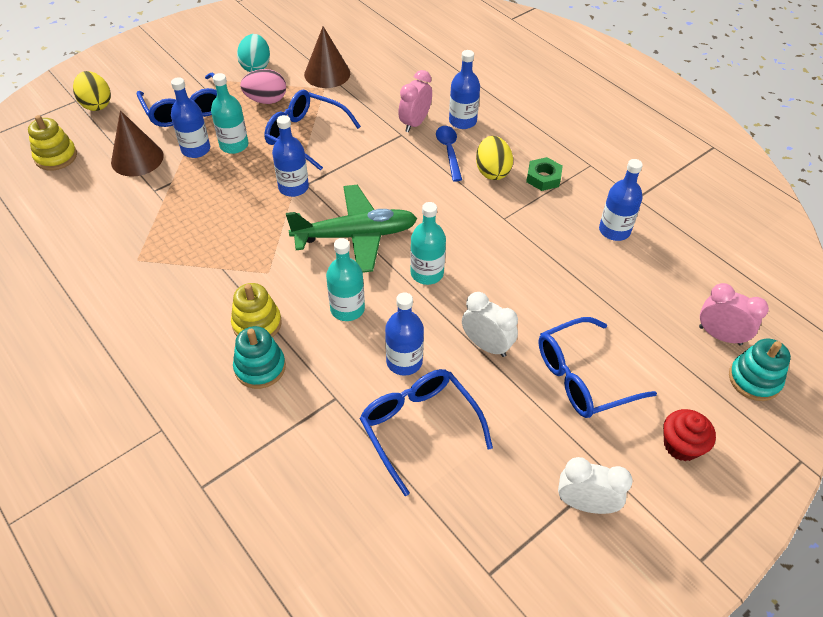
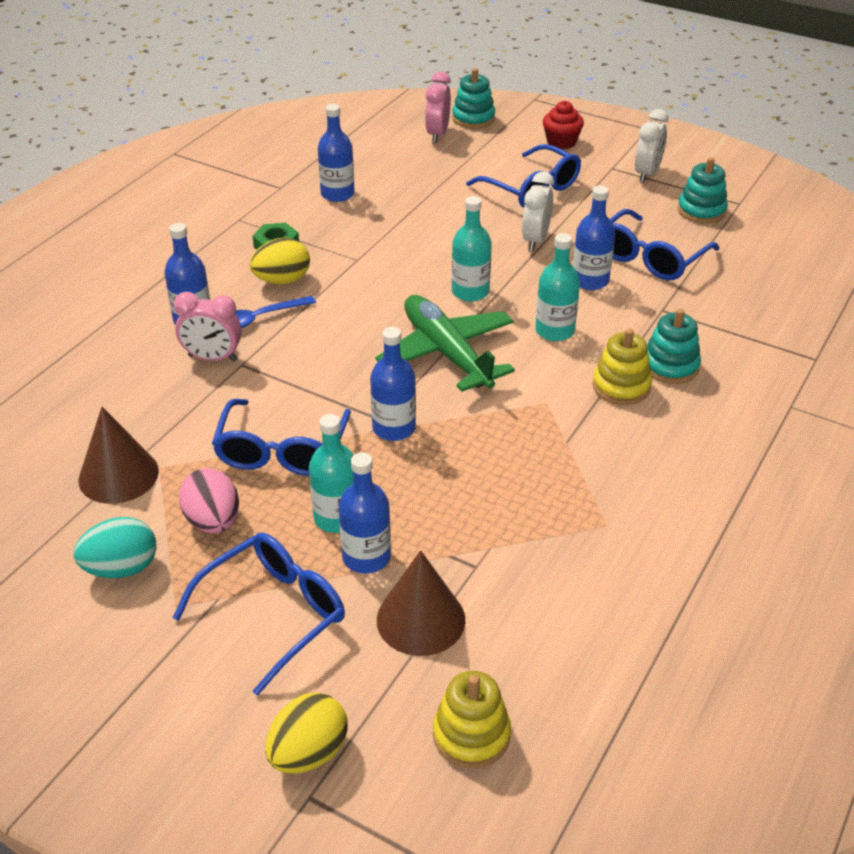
camera: 110 degrees left, 10 degrees down
(487, 521) = (701, 211): none -> turquoise stacking toy
(585, 504) = (647, 173): white clock -> white clock turned 150 degrees counterclockwise

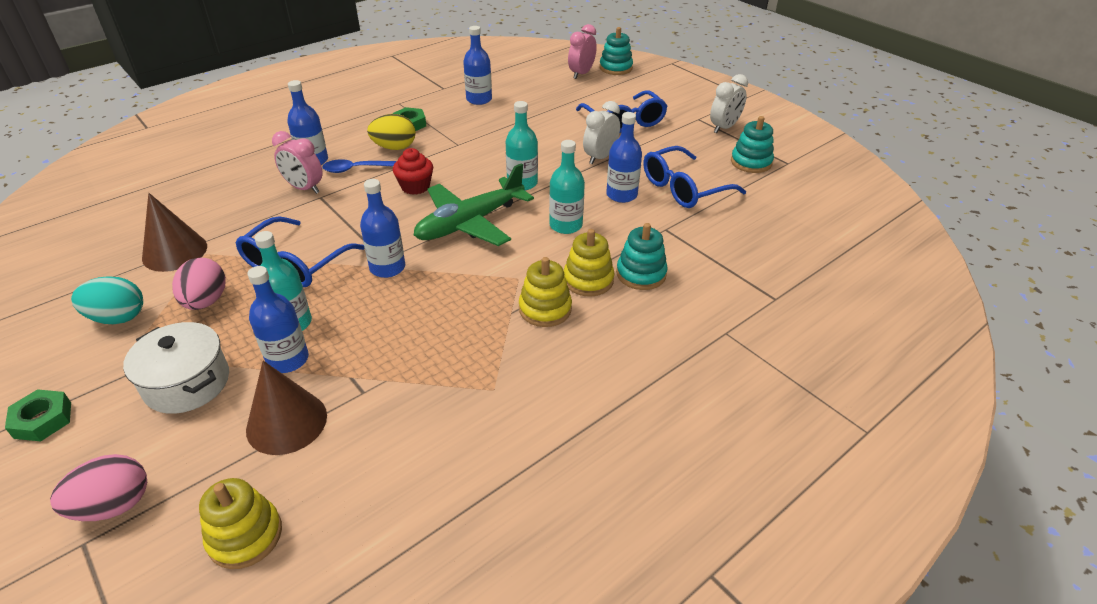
camera: 20 degrees right, 0 degrees up
(142, 699) = (43, 420): none -> green nut
(274, 613) = (187, 383): blue glasses -> white pot
(308, 753) = (114, 505): yellow egg -> pink egg
(447, 353) = (470, 223): green plane -> green plane turned 120 degrees counterclockwise
(561, 142) = (671, 94): red cupcake -> red cupcake (415, 187)
(599, 429) = (545, 309): none -> yellow stacking toy

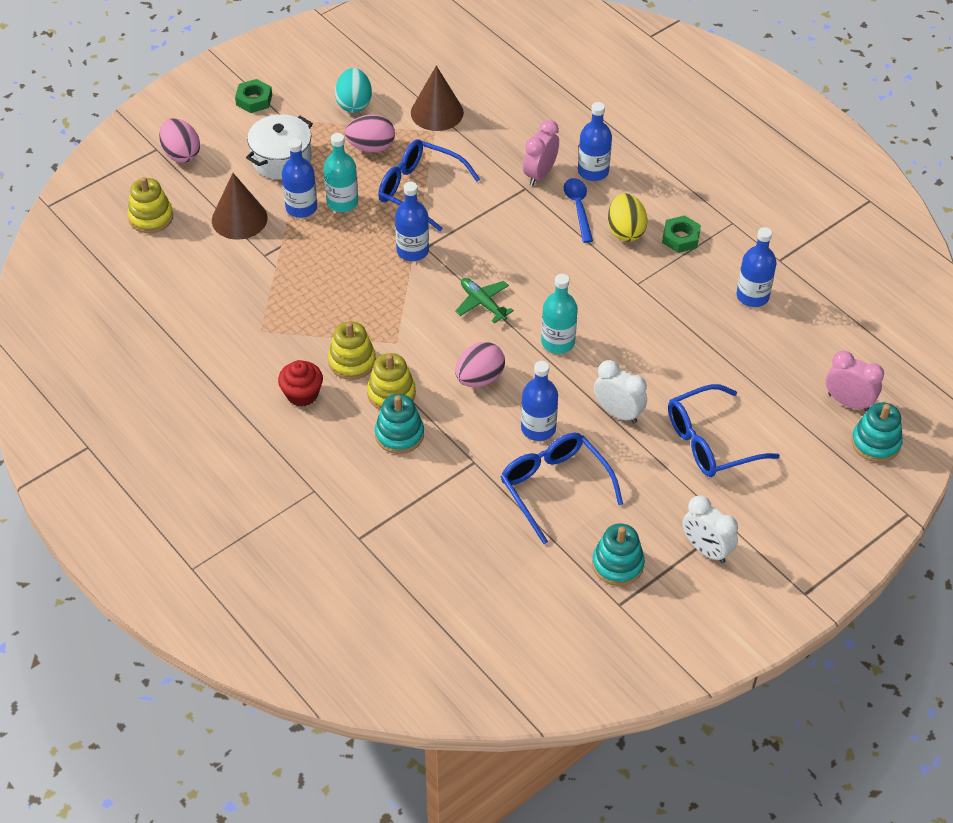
camera: 90 degrees right, 10 degrees up
(415, 187) = (547, 256): red cupcake -> red cupcake (302, 394)
(470, 223) = (482, 303): green plane -> green plane, size x0.52
(566, 225) = (479, 378): turquoise bottle -> pink egg

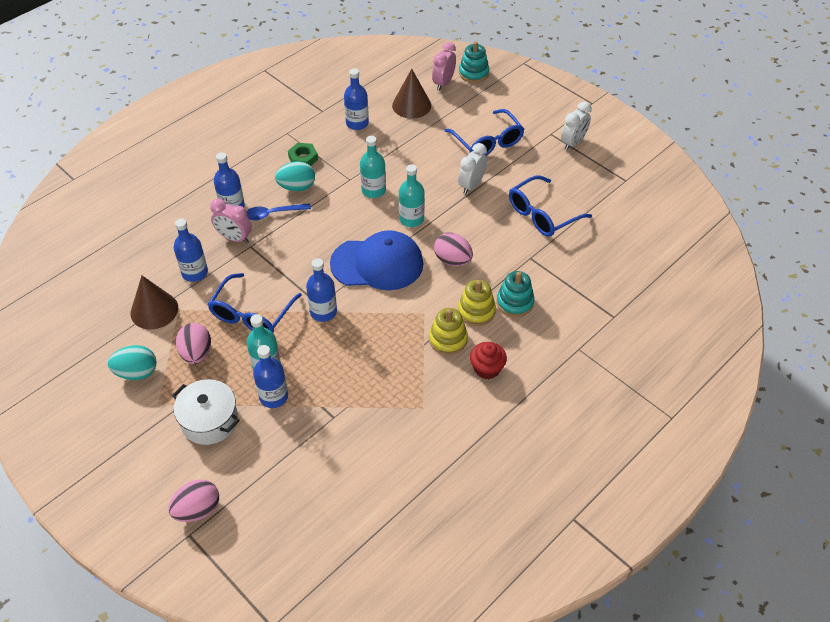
camera: 95 degrees left, 0 degrees up
(151, 217) = (288, 521): yellow stacking toy -> none
(239, 219) = (288, 444): brown cone -> brown cone (411, 105)
(254, 100) = (122, 456): green nut -> none
(482, 303) = (377, 264): green plane -> blue cap
(538, 428) = (493, 225): blue bottle -> blue bottle (195, 273)
(614, 306) = (373, 190): none -> turquoise bottle
(617, 564) = (596, 182): turquoise stacking toy -> none
(625, 231) = (297, 187): yellow egg -> turquoise egg

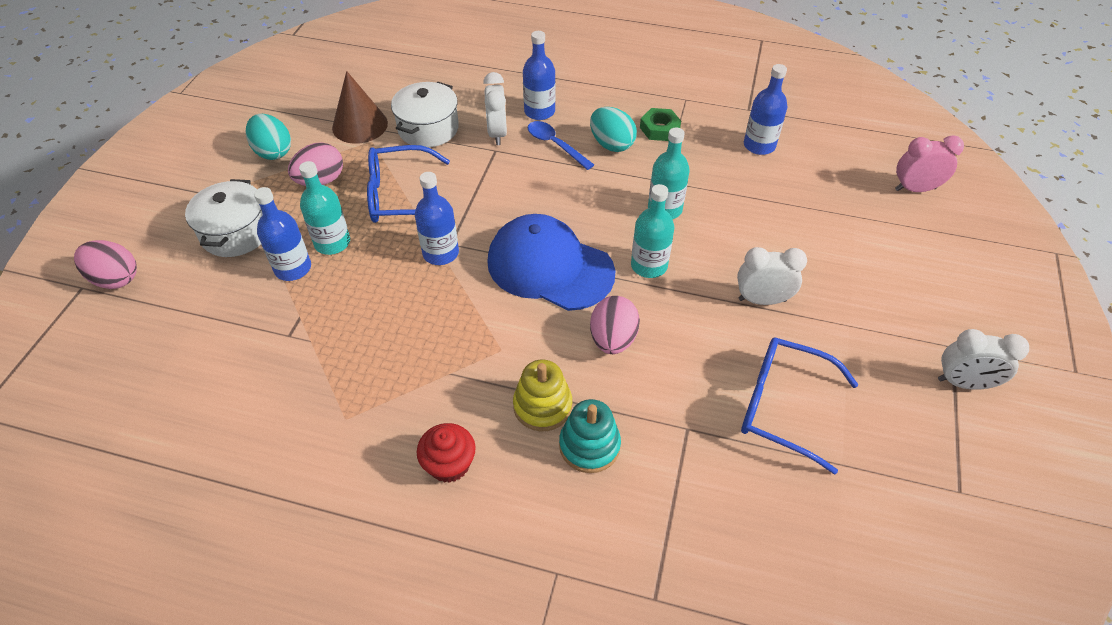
camera: 60 degrees right, 0 degrees up
(195, 273) = (428, 128): blue bottle -> white pot
(234, 238) = (497, 133): pink clock -> white clock
(377, 264) = (550, 267): blue cap -> blue cap turned 150 degrees clockwise
(411, 105) = (842, 178): brown cone -> none
(448, 339) = (473, 396): yellow stacking toy -> none
(473, 73) = (969, 209): turquoise stacking toy -> none
(488, 142) = (858, 281): blue glasses -> none

